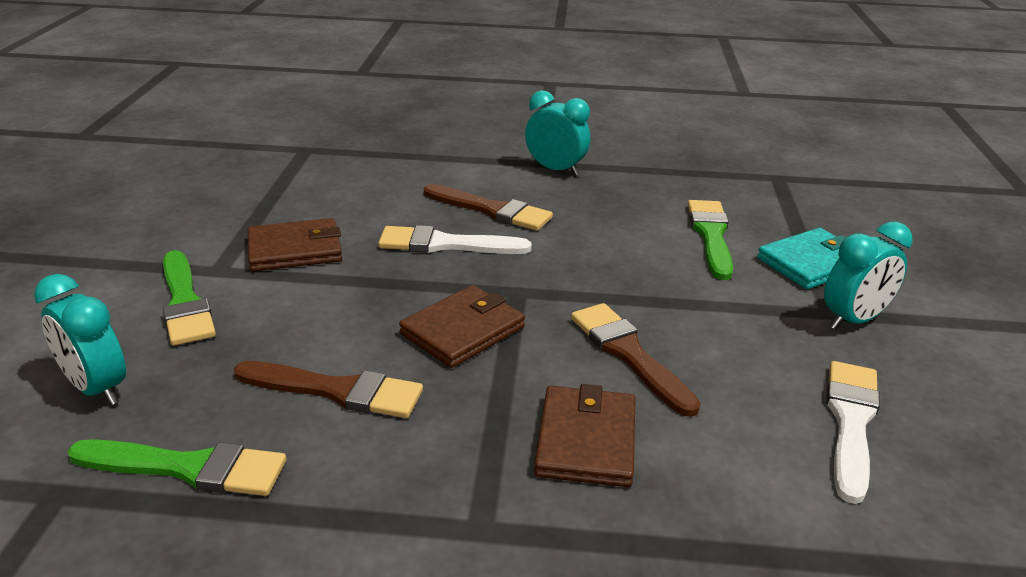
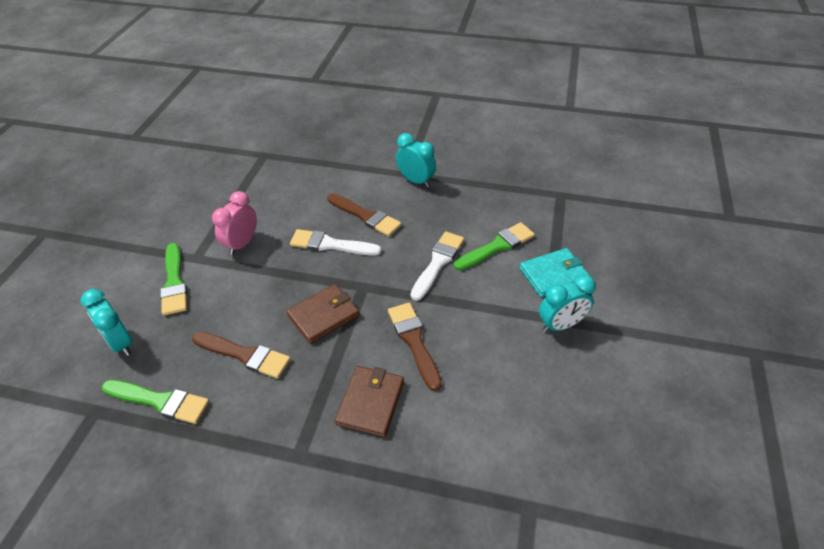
camera: 10 degrees right, 15 degrees up
(295, 249) = (242, 244): brown wallet -> pink clock
(711, 235) = (497, 246): green brush -> green brush turned 45 degrees clockwise
(851, 422) = (526, 404): white brush -> white brush (438, 263)

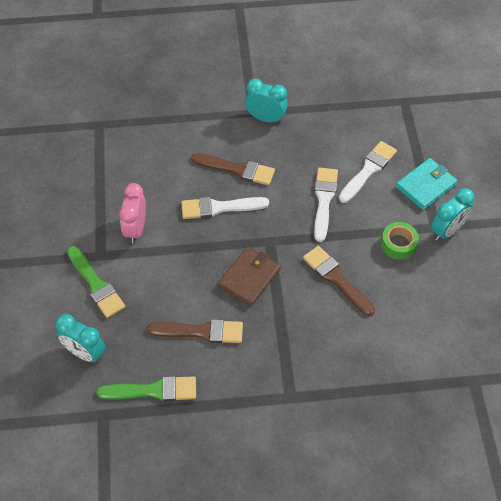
camera: 20 degrees left, 10 degrees up
(370, 402) = (325, 339): brown wallet -> none
(497, 246) = (368, 170): green brush -> white brush
(499, 324) = (398, 244): none -> green tape

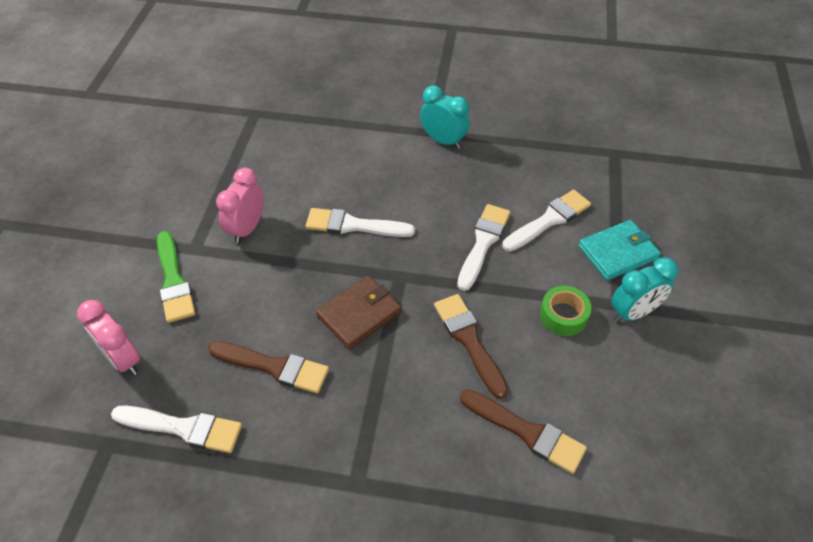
camera: 15 degrees right, 5 degrees down
(85, 353) = (123, 359): turquoise clock -> pink clock
(153, 390) = (183, 428): green brush -> white brush
(237, 169) = (390, 188): brown brush -> brown brush (526, 432)

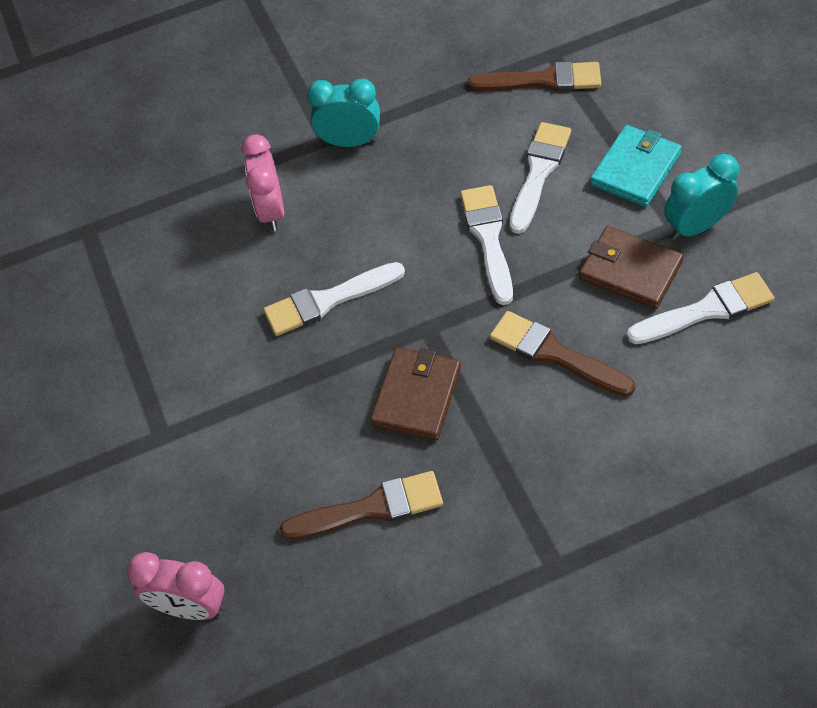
camera: 25 degrees left, 5 degrees up
(174, 281) = (170, 487): green brush -> none
(183, 428) = (327, 632): white brush -> white brush (706, 310)
(247, 228) = (205, 376): pink clock -> pink clock (271, 211)
(526, 432) = (681, 412): brown brush -> brown brush (542, 80)
(563, 315) = (630, 270): green tape -> brown wallet
(633, 312) = (695, 226): turquoise clock -> turquoise clock turned 150 degrees counterclockwise

